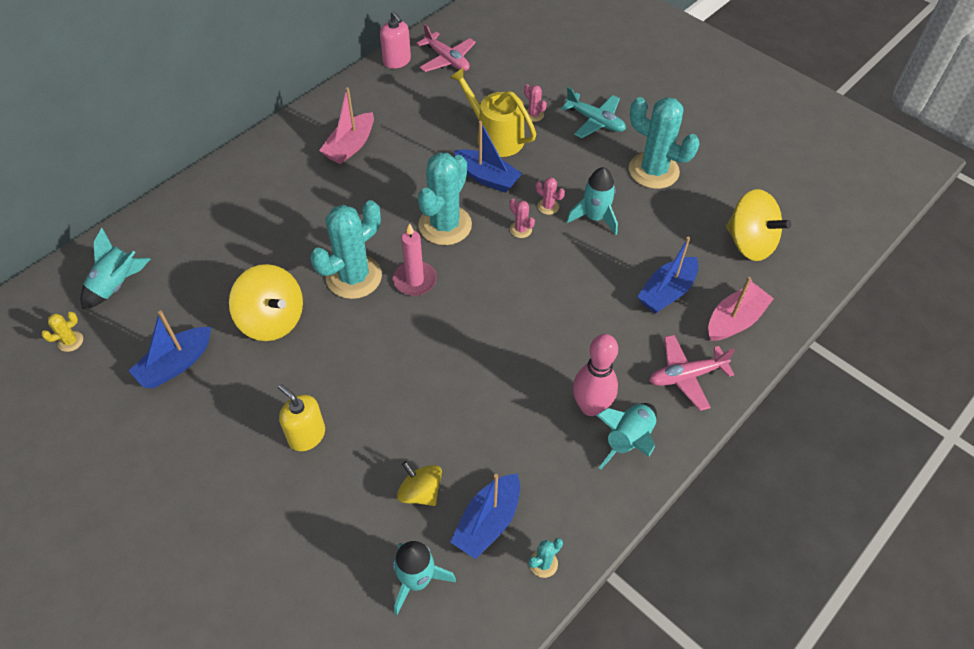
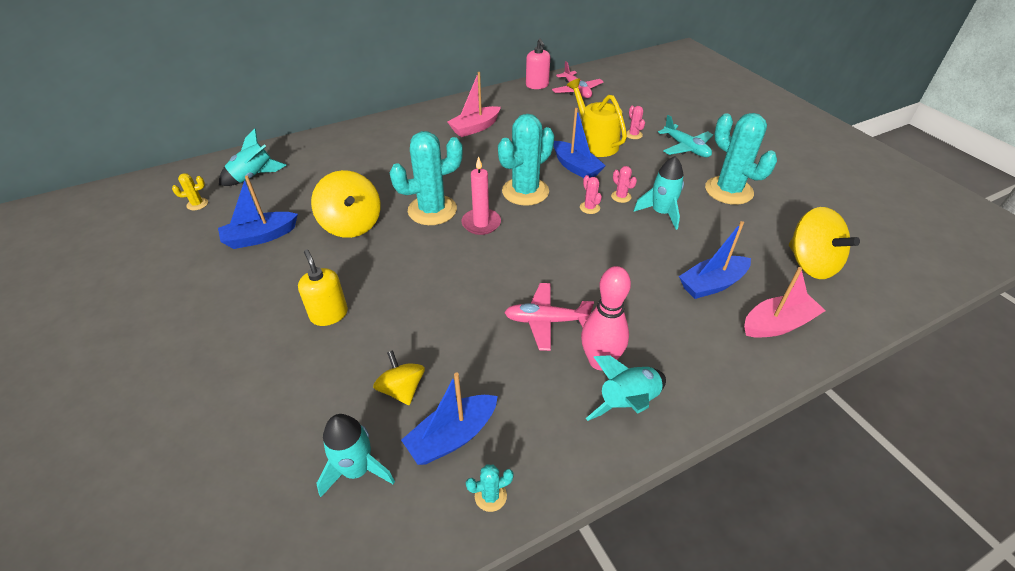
camera: 20 degrees right, 10 degrees down
(686, 376) = (710, 360): pink plane -> pink plane (546, 321)

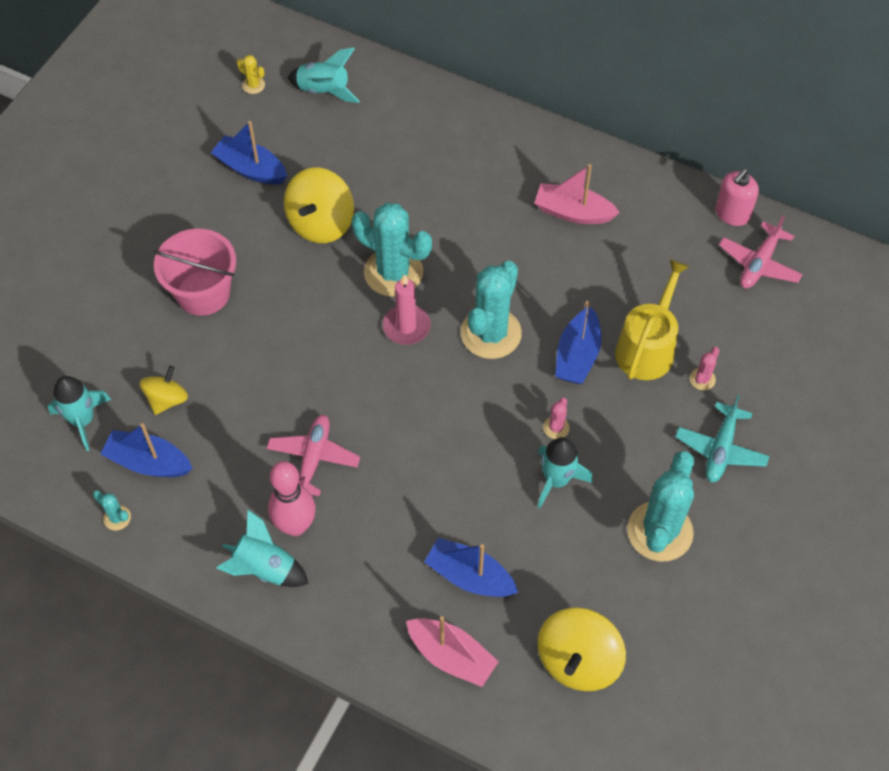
camera: 55 degrees right, 15 degrees up
(329, 314) = (203, 293): yellow soap dispenser -> pink bucket
(525, 191) = (491, 333): turquoise cactus -> turquoise cactus turned 75 degrees counterclockwise
(546, 321) = (313, 458): pink plane -> pink plane turned 45 degrees clockwise
(589, 208) = (511, 408): pink cactus -> none

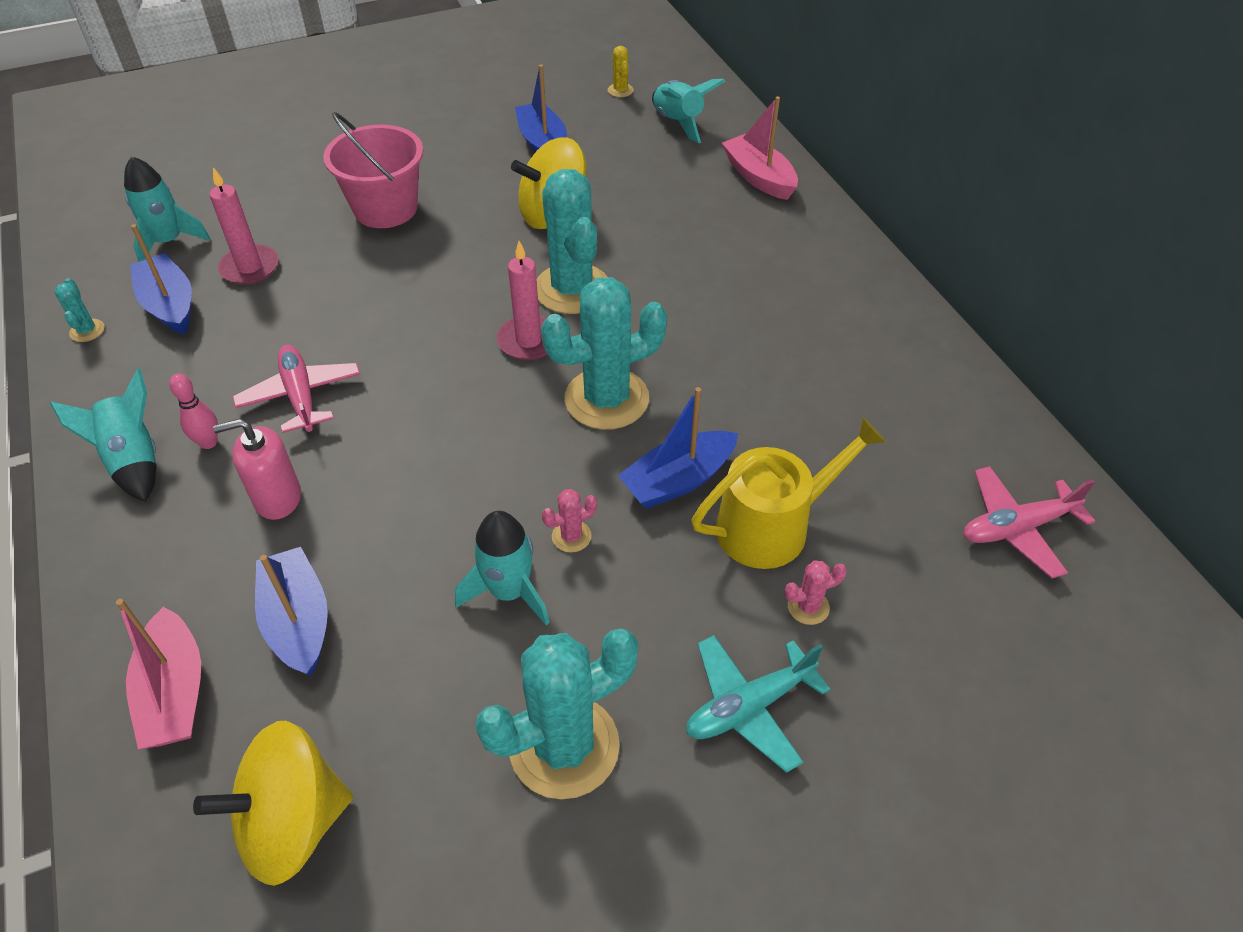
camera: 40 degrees right, 10 degrees down
(167, 399) = (250, 268): yellow spinning top -> pink candle
(295, 525) = (208, 442): pink bowling pin -> pink bowling pin, size x0.54
(313, 458) = (301, 396): pink plane -> pink plane turned 75 degrees counterclockwise
(573, 212) = (824, 344): pink boat -> pink boat (759, 177)
(732, 214) = (1029, 454): pink soap dispenser -> pink soap dispenser (277, 498)

